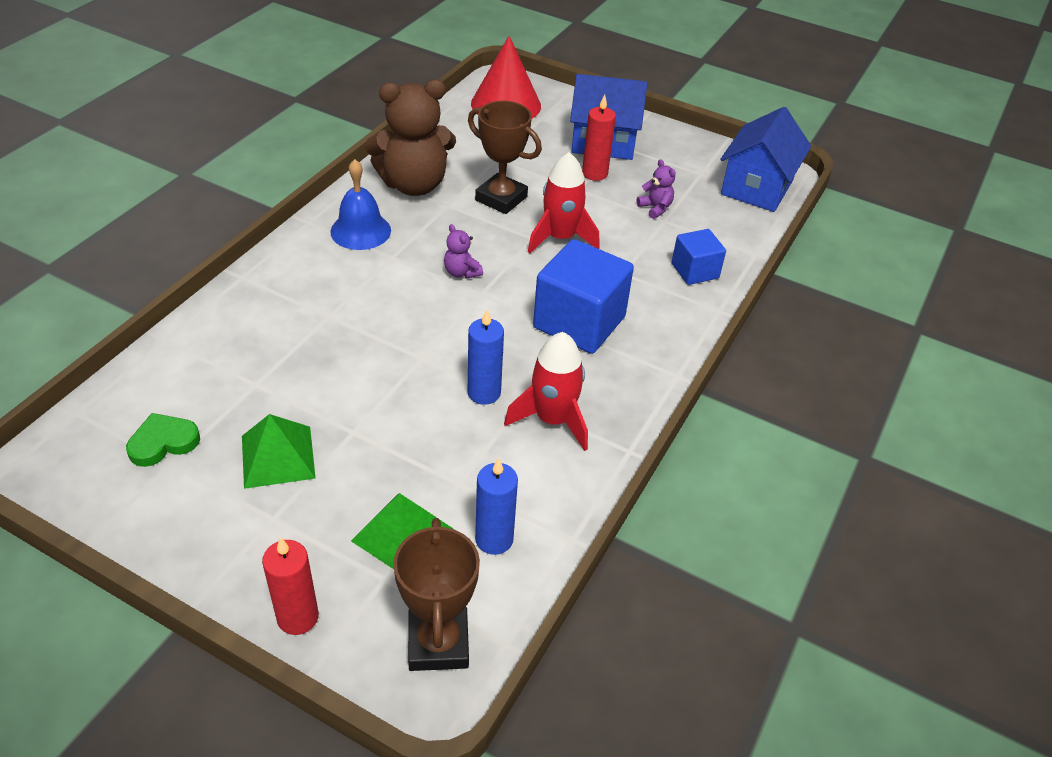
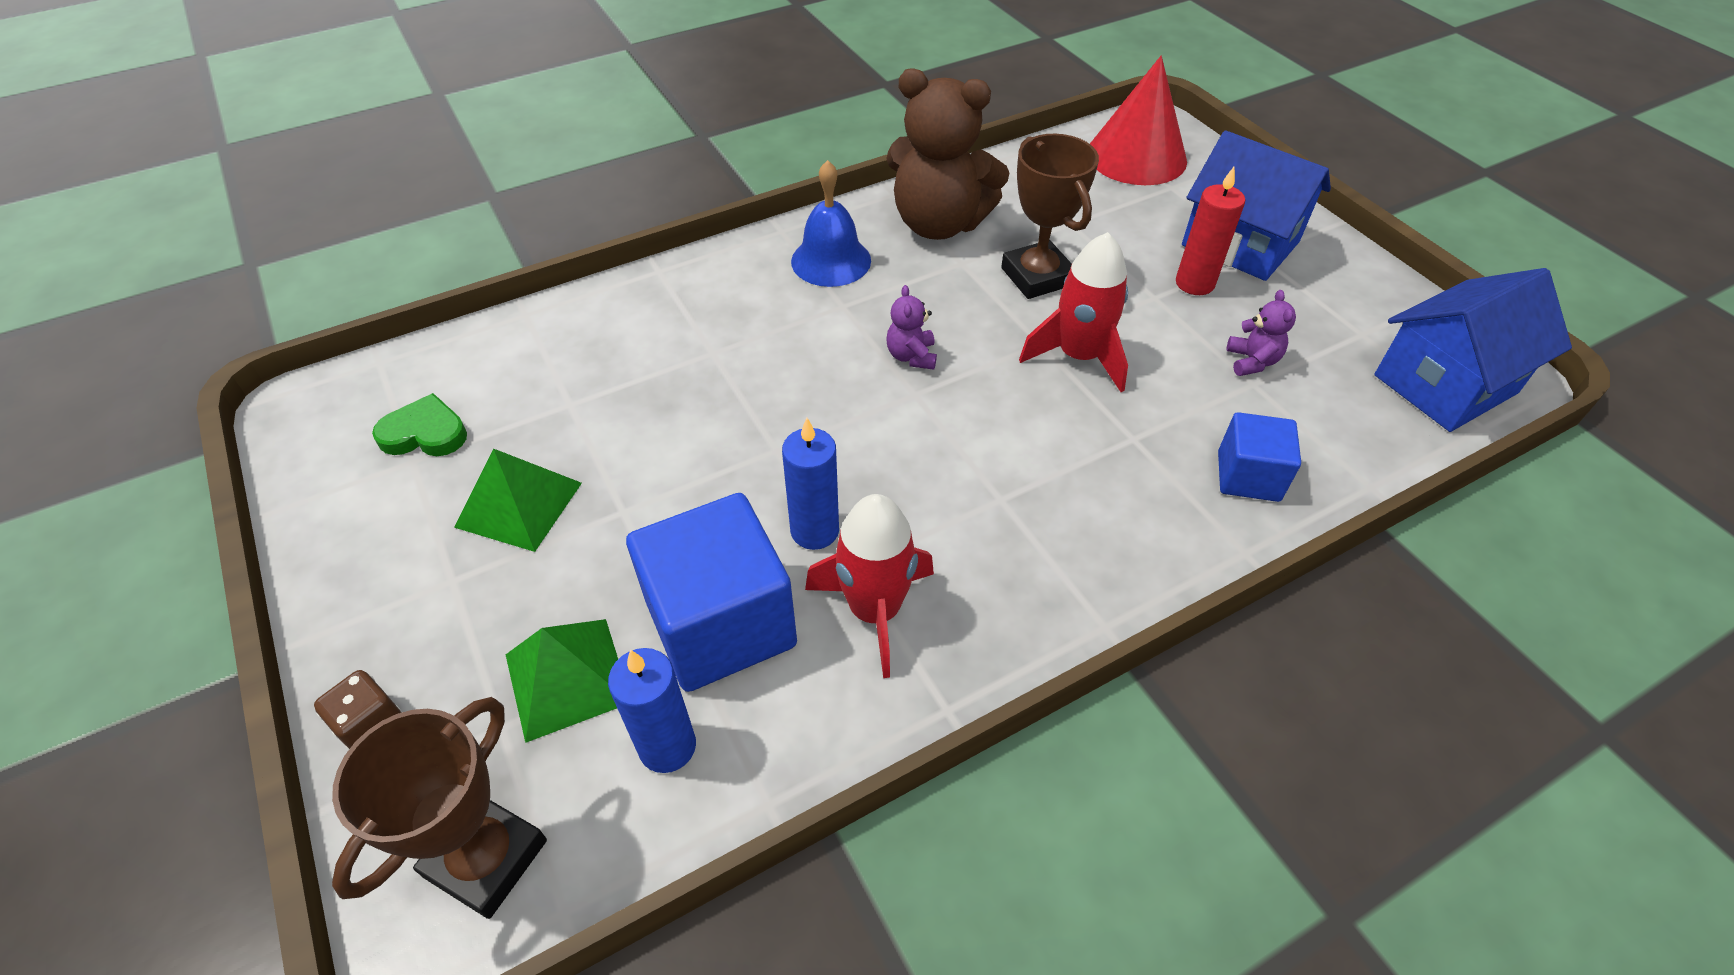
camera: 35 degrees right, 5 degrees up
(298, 617) = (371, 724): red candle -> brown dice
(579, 322) = (1016, 485): blue cube -> blue cube (721, 624)

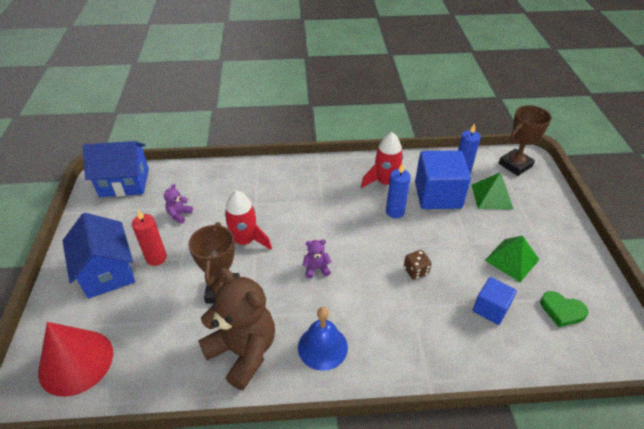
camera: 155 degrees left, 5 degrees down
(371, 724) = (557, 204): brown dice -> brown dice (416, 271)
(911, 356) = (316, 268): purple teddy bear -> purple teddy bear turned 120 degrees counterclockwise
(1248, 476) = (231, 179): blue cube -> blue cube (490, 309)

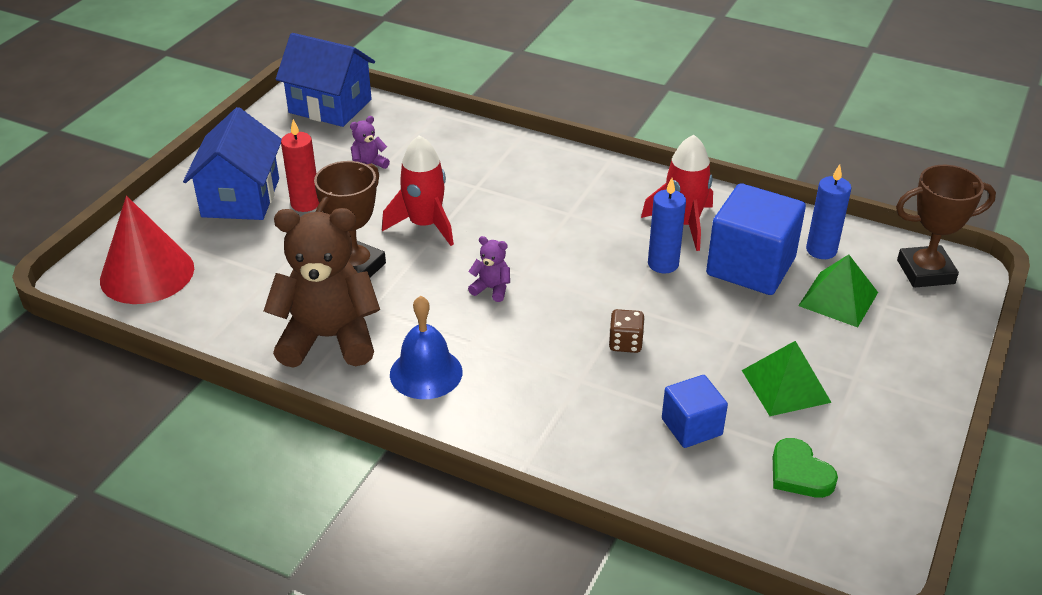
camera: 30 degrees right, 5 degrees down
(243, 351) = (329, 338): brown teddy bear -> brown teddy bear turned 75 degrees counterclockwise

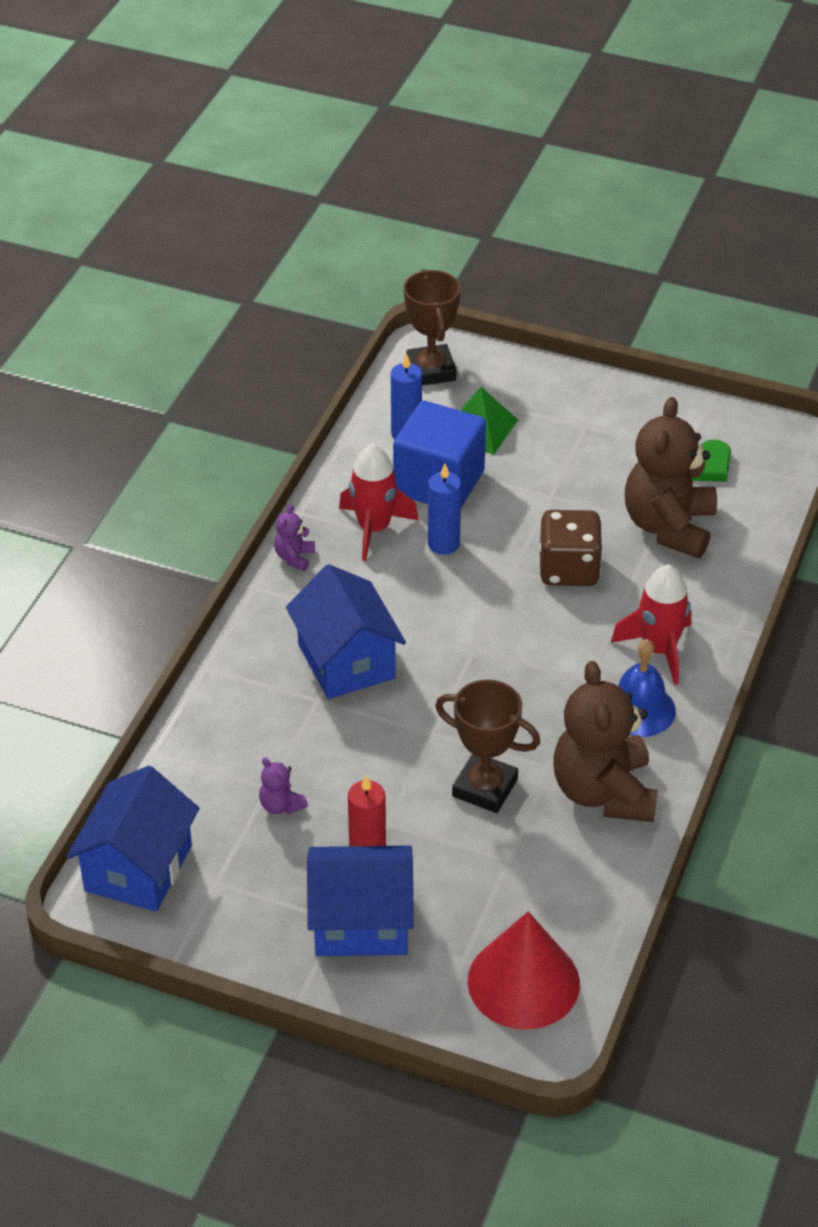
camera: 95 degrees left, 5 degrees up
(425, 225) = (398, 737): red rocket -> red rocket (659, 649)
(491, 289) = (503, 671): purple teddy bear -> purple teddy bear (294, 557)
(517, 202) = (346, 661): none -> blue house
(625, 343) = (568, 569): brown dice -> brown dice, size x1.86
(691, 427) = (669, 527): blue cube -> brown teddy bear
(785, 386) = (605, 468): green pyramid -> none

